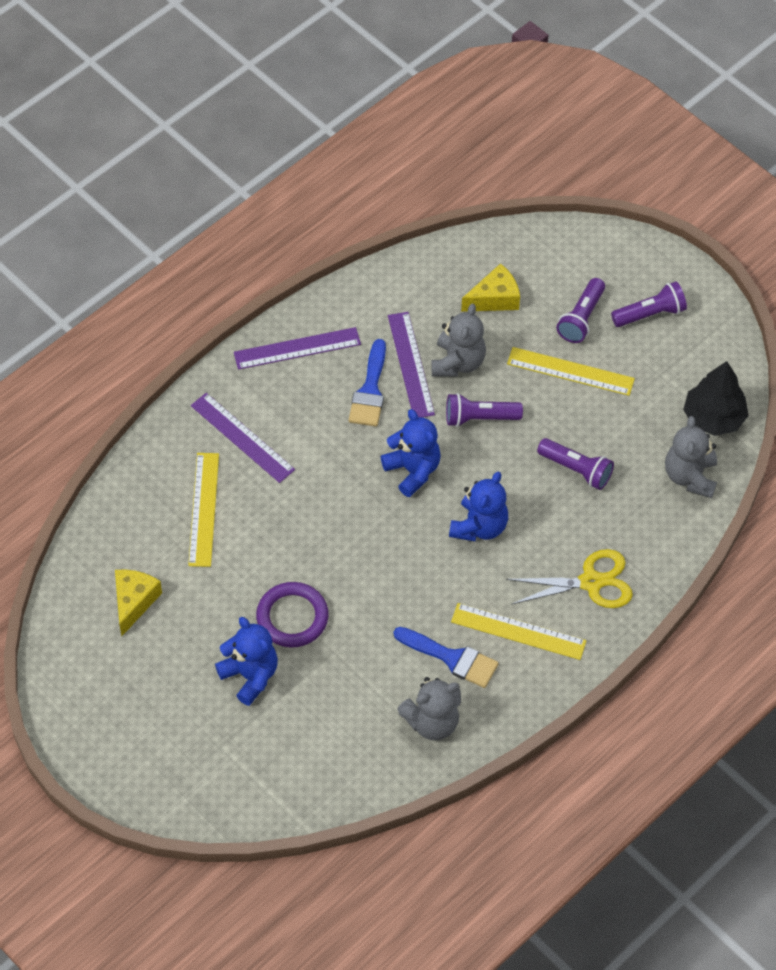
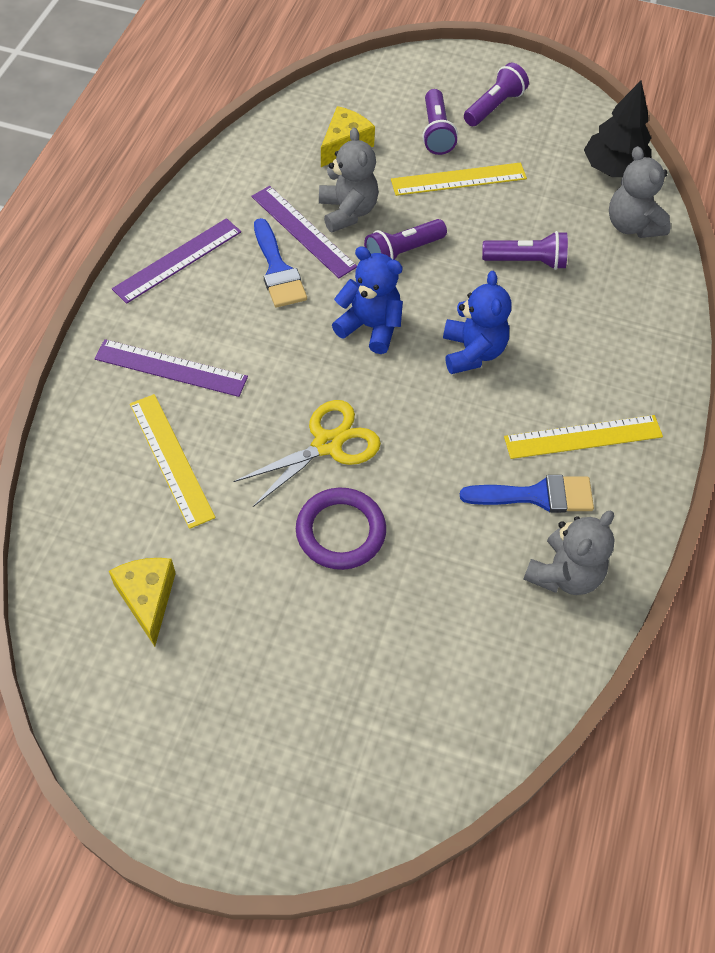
camera: 30 degrees left, 0 degrees up
(250, 676) = (334, 620): blue teddy bear -> none
(591, 582) = (616, 358): yellow scissors -> yellow scissors (327, 444)

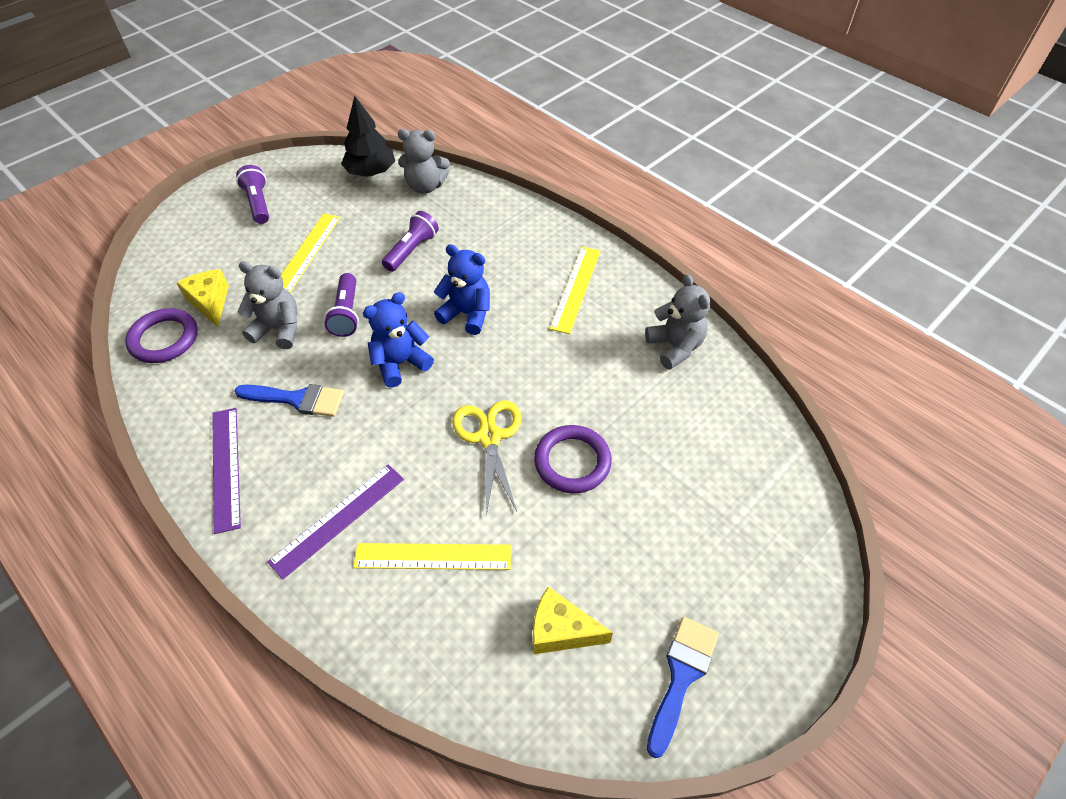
camera: 60 degrees left, 5 degrees down
(282, 139) = (164, 339): none -> purple ring
(303, 231) = (272, 366): purple ruler -> none
(436, 132) = (251, 245): purple flashlight -> none
(537, 495) = (607, 333): blue brush -> blue brush (681, 676)

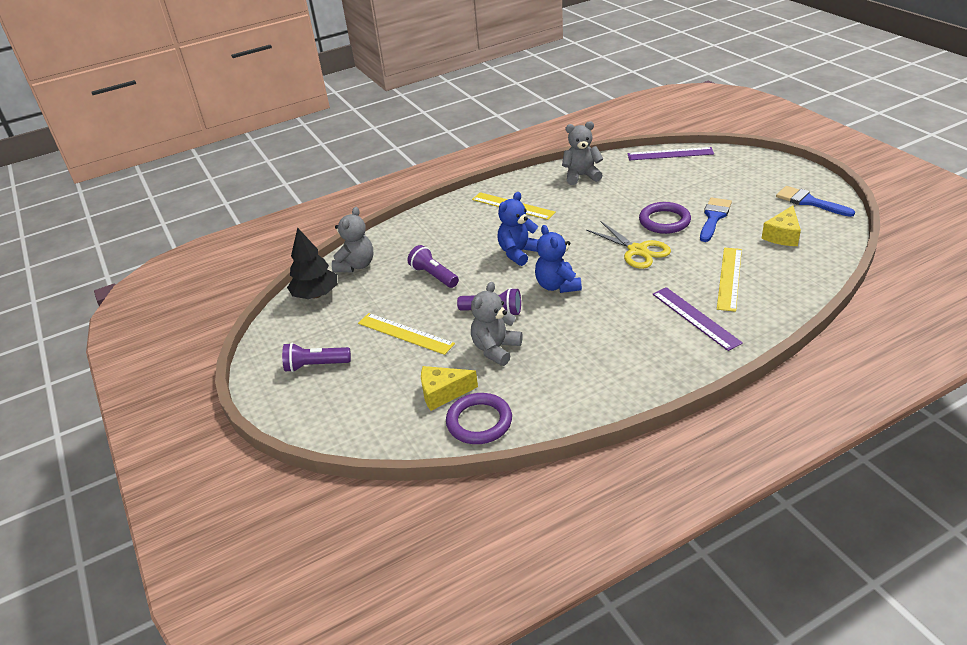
camera: 70 degrees left, 15 degrees down
(226, 467) = (638, 375): purple ruler -> purple ruler (670, 154)
(297, 399) = (578, 338): blue brush -> blue brush (714, 217)
(489, 437) = (637, 251): yellow scissors -> yellow scissors turned 135 degrees counterclockwise

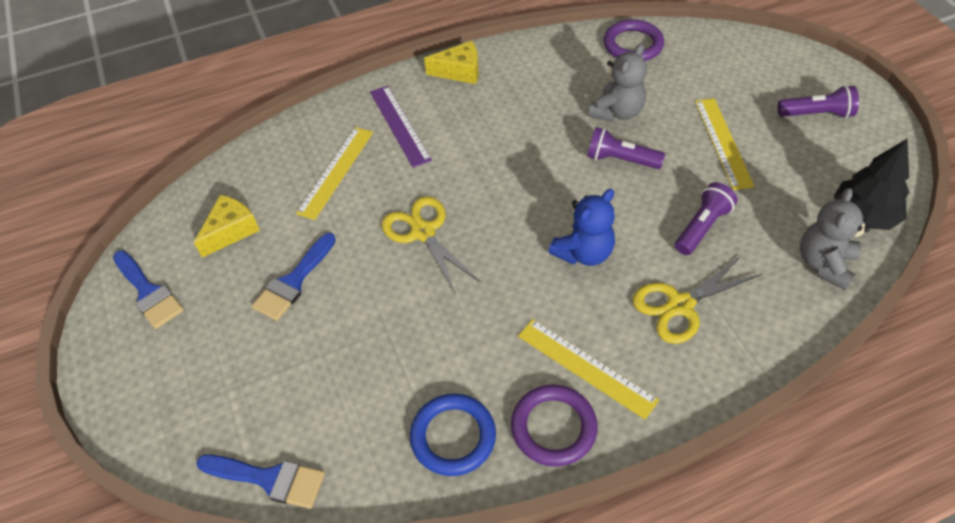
camera: 175 degrees left, 15 degrees up
(405, 333) = (723, 142): yellow ruler -> yellow ruler turned 45 degrees clockwise
(434, 276) = (702, 227): purple flashlight -> purple flashlight turned 105 degrees counterclockwise
(443, 393) = (670, 72): yellow cheese -> yellow cheese (460, 71)
(455, 236) = (680, 305): none -> yellow scissors
(557, 286) = (539, 187): blue teddy bear -> none
(581, 176) = (453, 436): grey teddy bear -> blue ring
(664, 221) = (364, 285): purple ring -> purple ring (553, 427)
(670, 154) = (269, 479): purple ruler -> blue brush

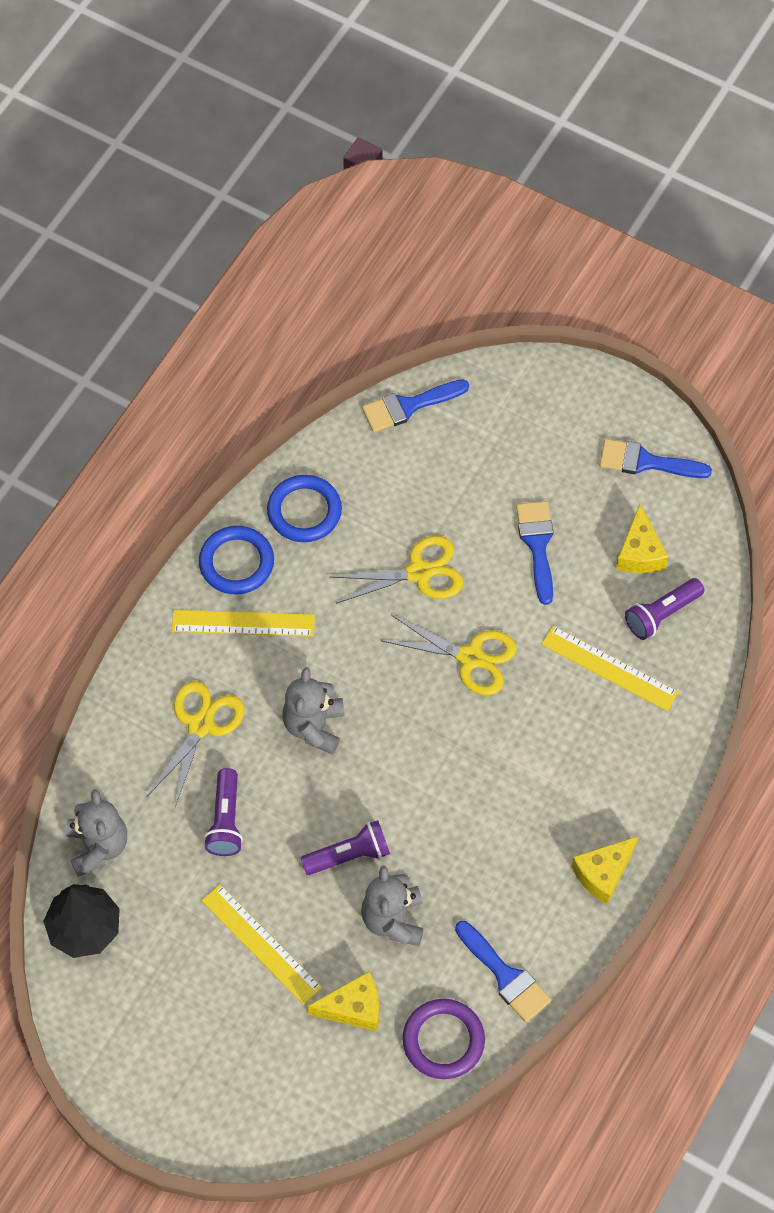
camera: 140 degrees right, 10 degrees up
(336, 172) = (609, 668): yellow ruler -> yellow ruler turned 45 degrees counterclockwise
(399, 125) = (601, 760): purple ruler -> none
(403, 317) = (419, 572): none -> yellow scissors
(553, 427) = (236, 563): purple ring -> blue ring
(567, 55) = (505, 976): none -> blue brush
(583, 253) = (314, 726): blue teddy bear -> grey teddy bear
(680, 83) = (353, 1008): none -> yellow cheese
(816, 114) = (184, 1049): purple flashlight -> purple flashlight (661, 614)

